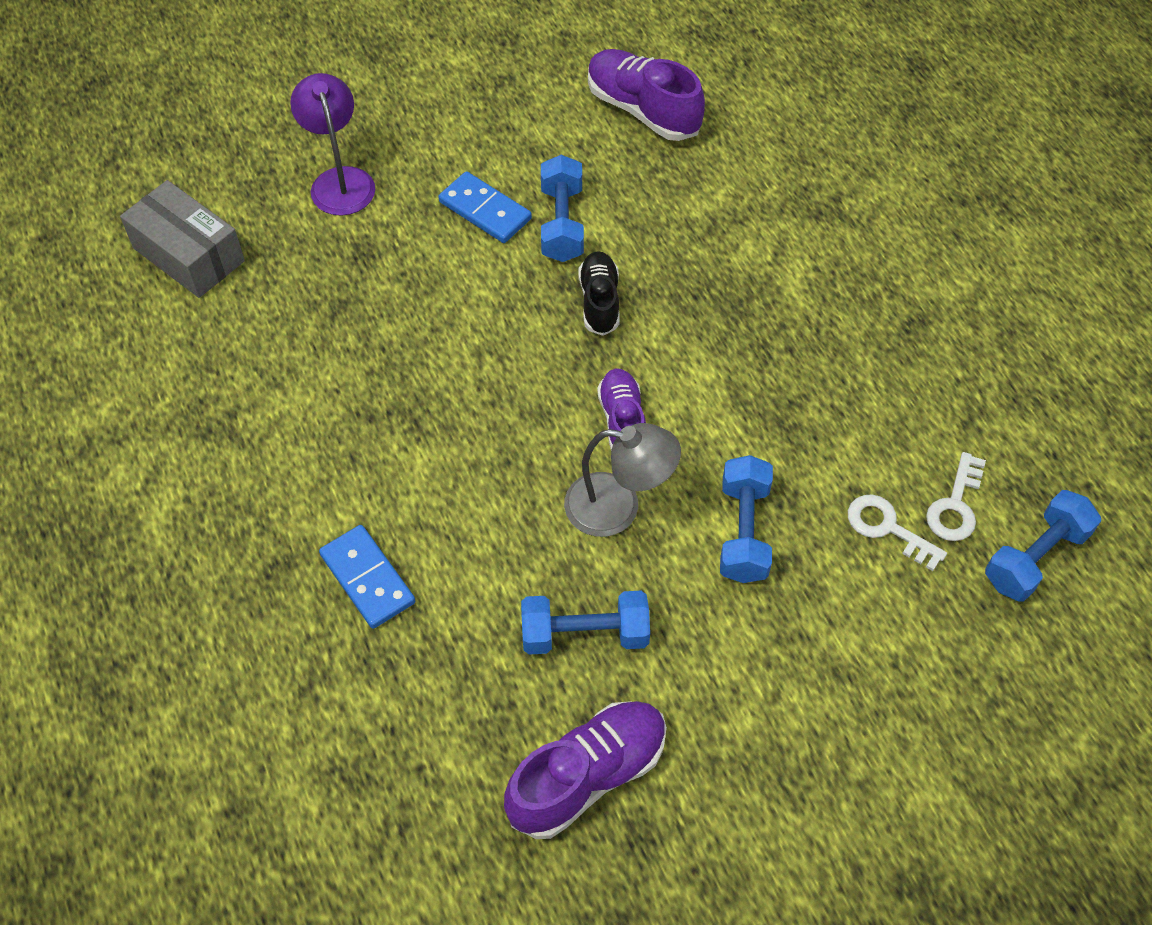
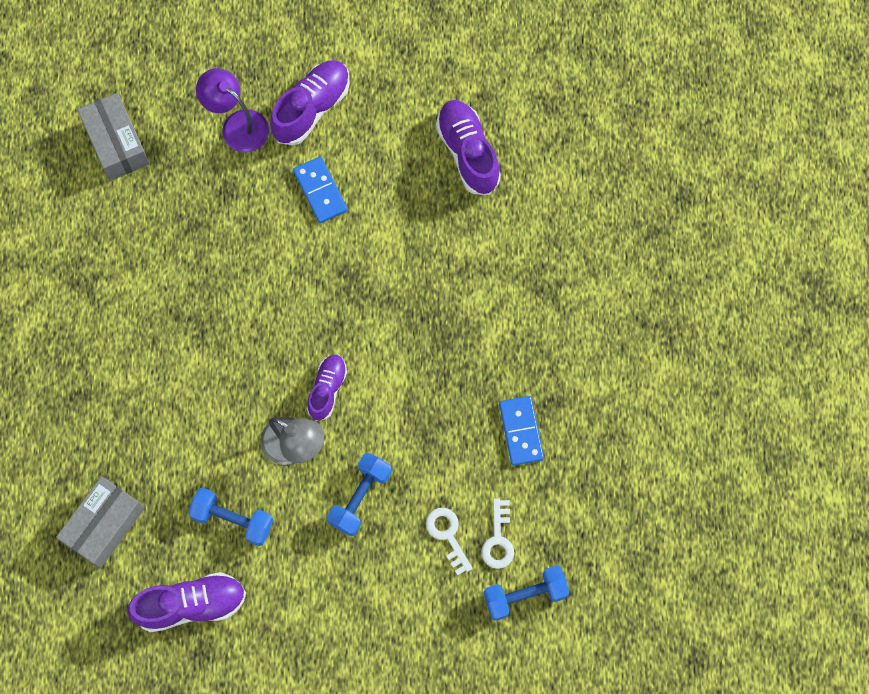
camera: 25 degrees right, 15 degrees up
(340, 180) = (237, 125): purple lamp -> purple lamp turned 60 degrees counterclockwise
(367, 579) = (126, 427): blue domino -> blue domino (521, 431)
(400, 723) = (104, 526): none -> grey box
(425, 132) = (312, 108): none -> purple shoe
(562, 223) = (365, 224): blue dumbbell -> none
(599, 301) = (358, 295): black shoe -> none
(955, 505) = (498, 539): white key -> white key turned 45 degrees counterclockwise

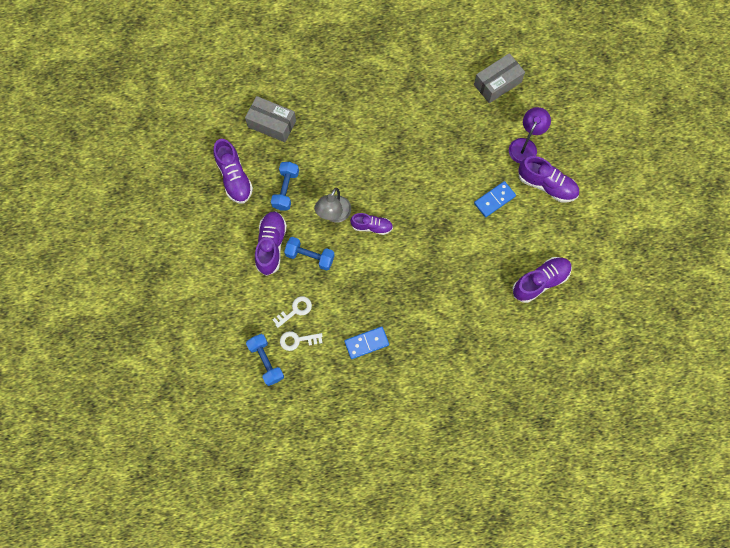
camera: 80 degrees right, 0 degrees up
(328, 558) = (271, 245): none -> purple shoe

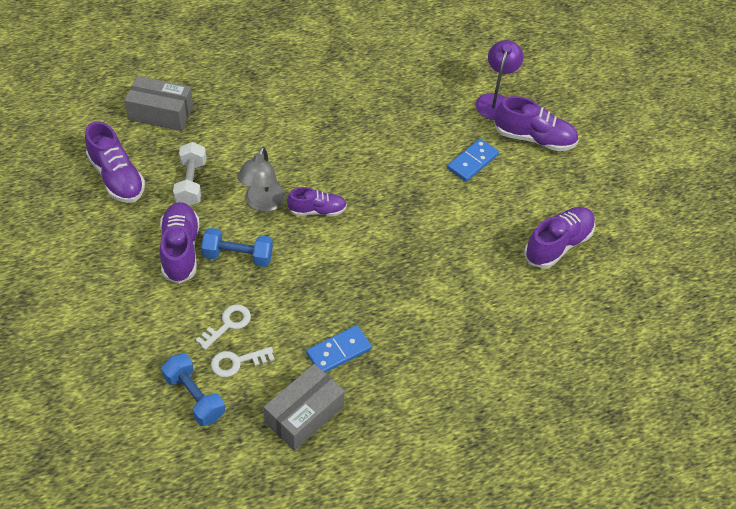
camera: 15 degrees left, 20 degrees down
(286, 190) = (191, 183): blue dumbbell -> white dumbbell
(497, 83) = (443, 43): grey box -> grey box (304, 414)

